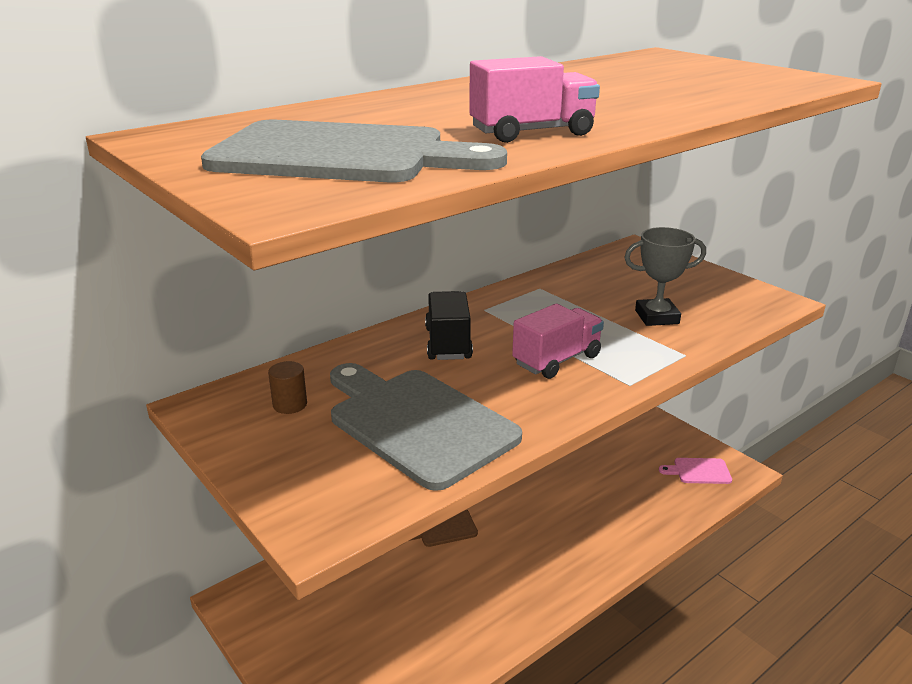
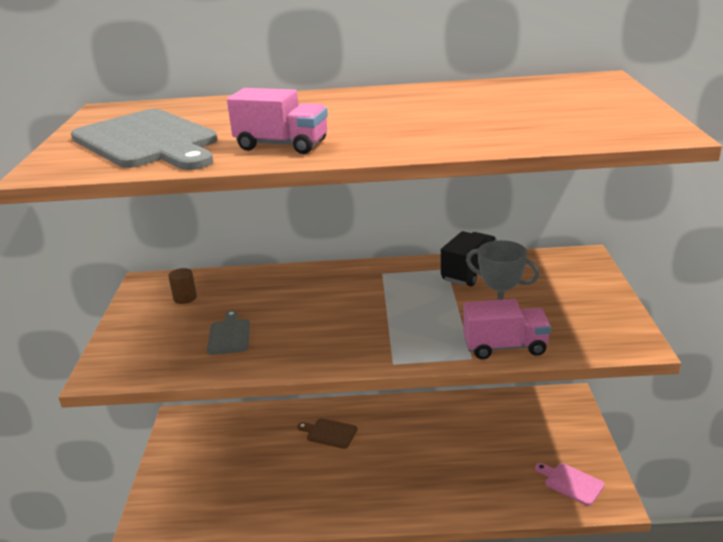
camera: 40 degrees right, 0 degrees up
(417, 422) = (229, 335): grey cutting board -> grey cutting board, size x0.45
(448, 343) = (322, 290): black truck -> black truck (469, 272)
(556, 360) = (372, 327): pink truck -> pink truck (505, 347)

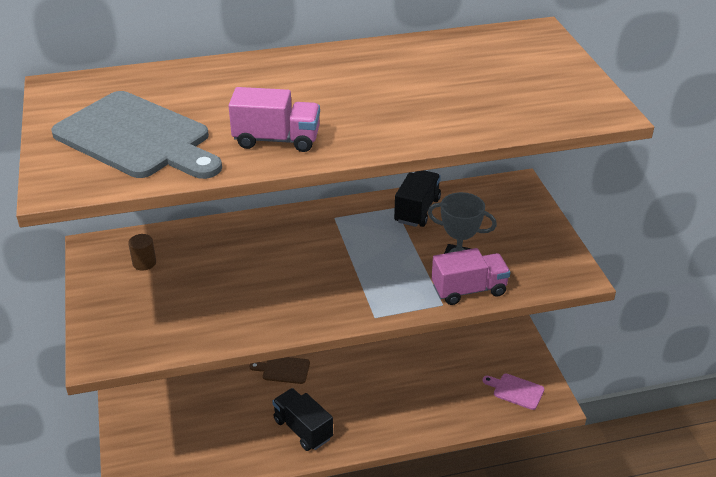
camera: 15 degrees left, 10 degrees up
(229, 335) = (209, 302): grey cutting board -> none
(332, 493) = (303, 429): none -> black truck

